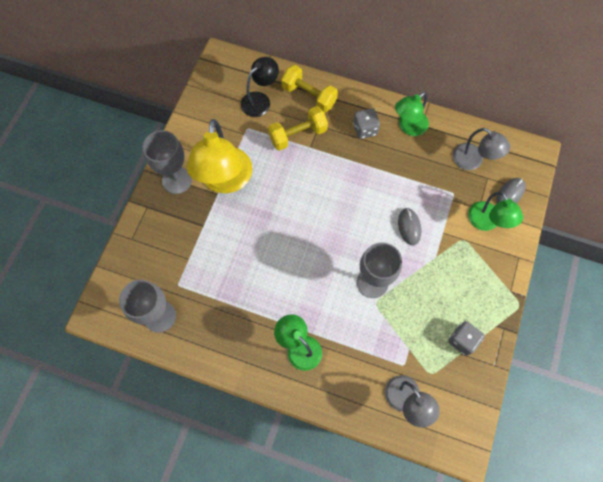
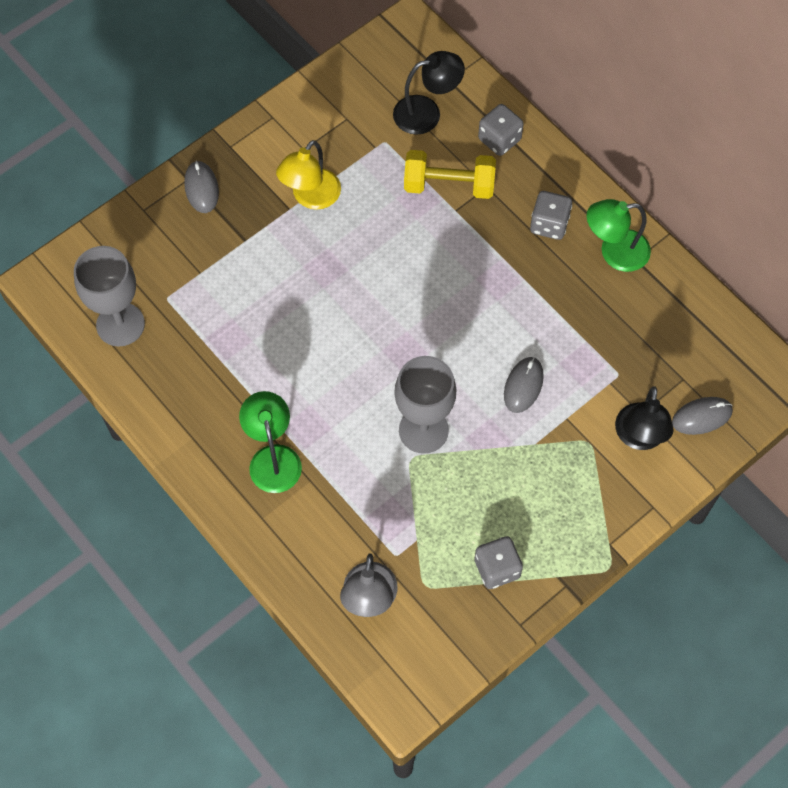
camera: 30 degrees right, 5 degrees down
(158, 208) = (201, 188): none -> grey mouse
(177, 180) = (247, 164): grey goblet -> none
(225, 181) = (311, 197): yellow lamp -> yellow lamp, size x0.59
(309, 96) = (499, 139): yellow dumbbell -> grey dice
(473, 161) = (677, 345): grey lamp -> none
(487, 222) = (639, 437): green lamp -> black lamp

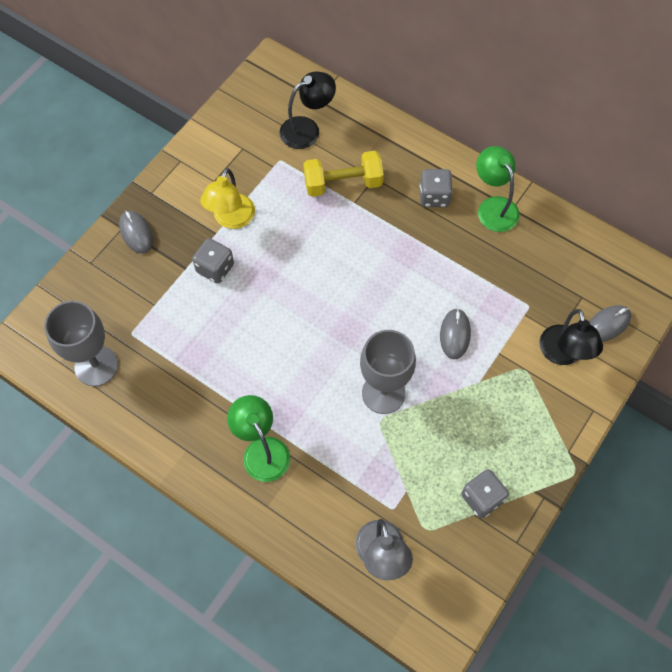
camera: 15 degrees left, 0 degrees up
(499, 139) = (373, 137): grey dice -> grey dice (215, 268)
(614, 252) = (493, 207): green lamp -> green lamp turned 90 degrees clockwise

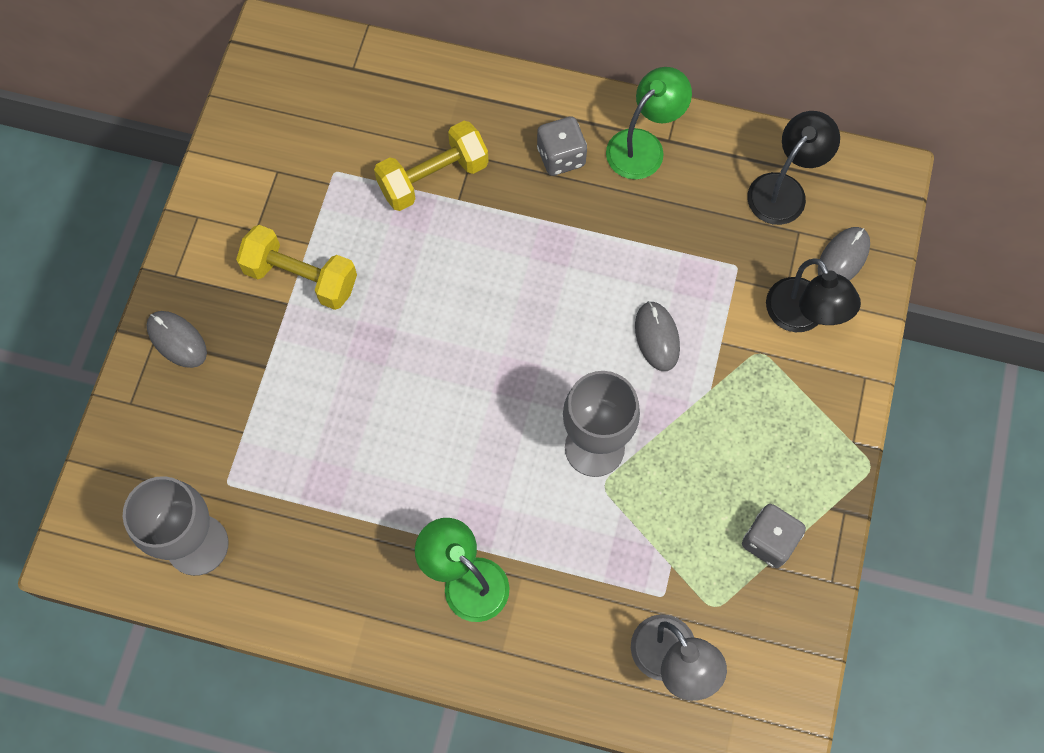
camera: 20 degrees left, 5 degrees up
(215, 268) = (306, 353): grey dice -> none
(231, 219) = (301, 277): yellow lamp -> yellow dumbbell
(307, 129) = (355, 115): black lamp -> black lamp (784, 189)
(493, 207) = (643, 146): green lamp -> green lamp turned 90 degrees clockwise

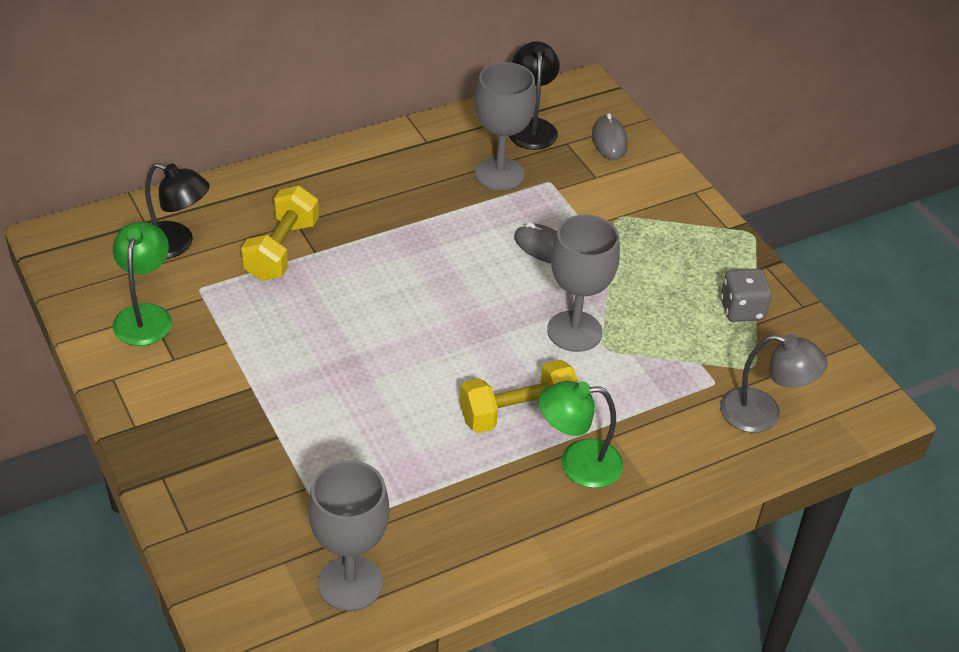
camera: 45 degrees left, 25 degrees down
(177, 340) = (183, 465): grey mouse -> none
(301, 277) = (244, 365): yellow dumbbell -> yellow dumbbell (517, 413)
(561, 157) = (363, 189): grey dice -> none
(643, 146) = (413, 153): green lamp -> green lamp (145, 315)
(698, 225) = (499, 174): none -> grey goblet
(802, 316) = (621, 183): black lamp -> black lamp (176, 244)

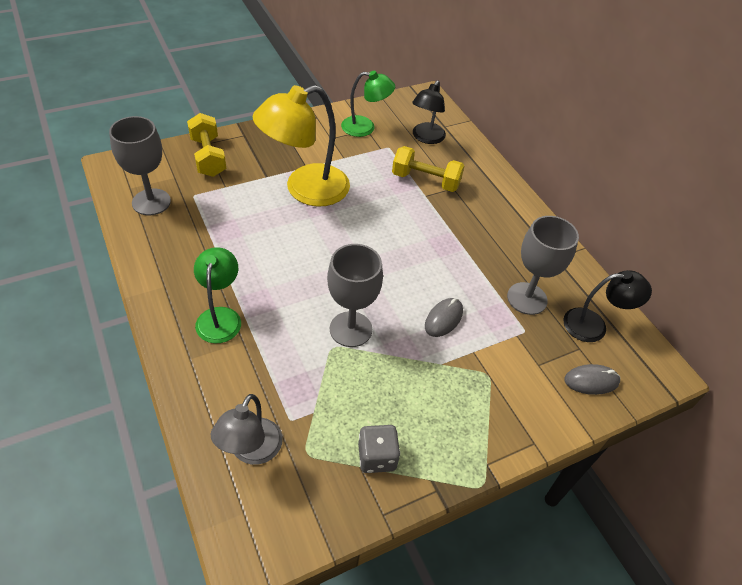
camera: 90 degrees right, 5 degrees up
(308, 386) = (305, 189): none -> yellow lamp
(517, 413) = (271, 288): yellow dumbbell -> yellow dumbbell (208, 157)

